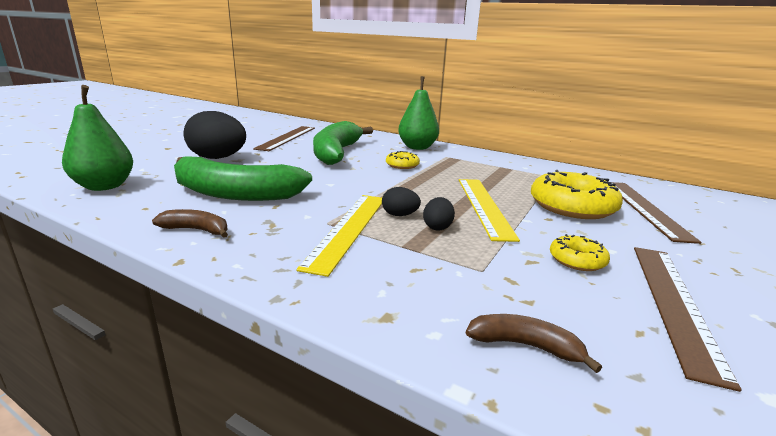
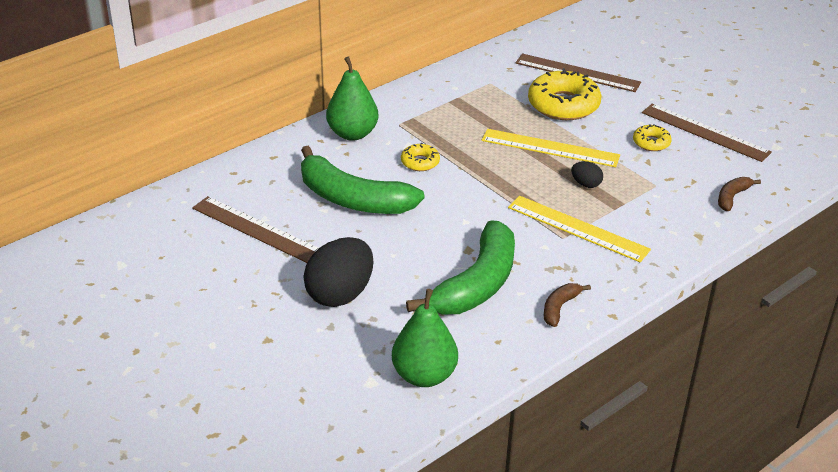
camera: 70 degrees left, 15 degrees up
(399, 215) = (557, 197): black egg -> none

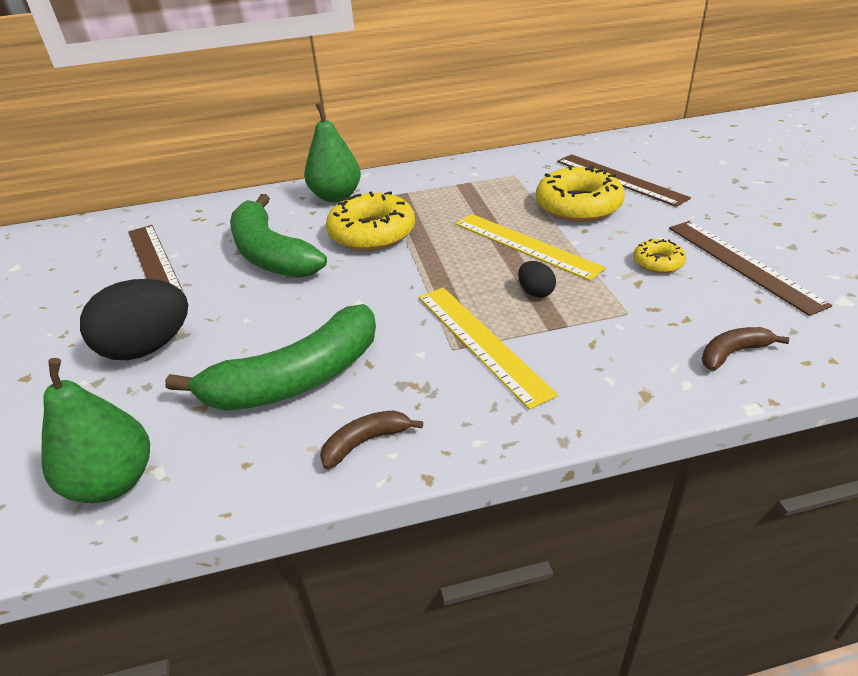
camera: 30 degrees right, 0 degrees up
(420, 162) = (372, 233): yellow donut -> yellow donut, size x1.99

